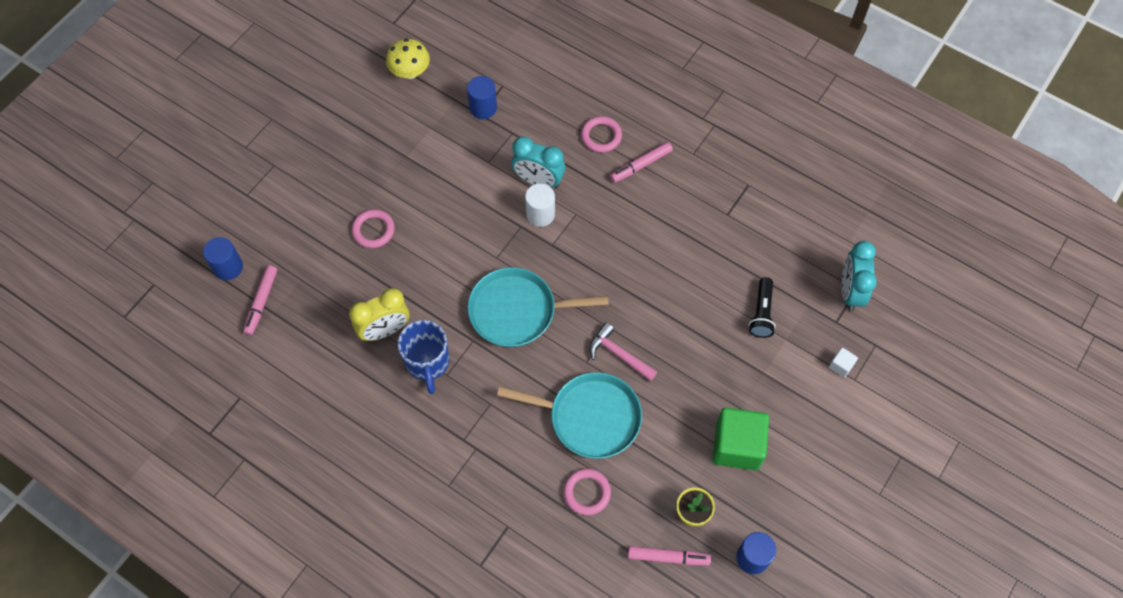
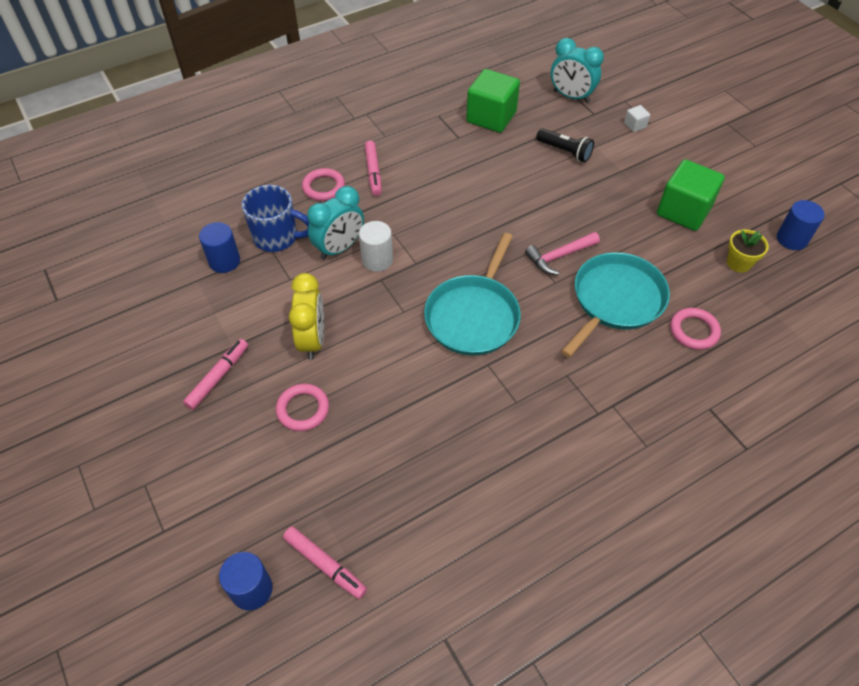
camera: 65 degrees left, 10 degrees down
(385, 330) = (434, 441): yellow clock -> yellow clock (312, 340)
(410, 72) = (131, 306): yellow mushroom -> none
(428, 363) = (494, 414): blue mug -> blue mug (277, 237)
(668, 557) = (777, 295): pink marker -> pink marker (218, 377)
(773, 230) = (491, 117): none -> green cube

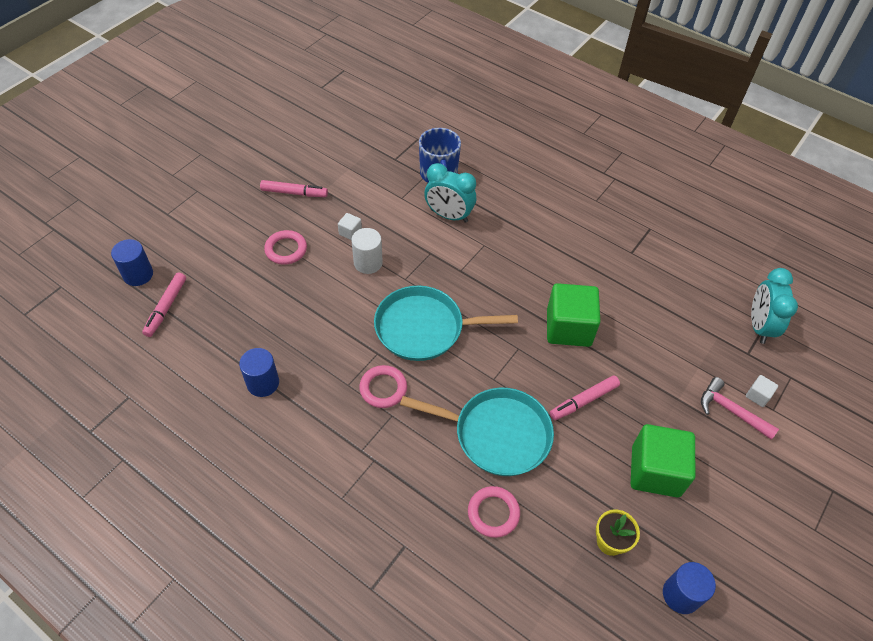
camera: 65 degrees right, 0 degrees up
(224, 261) = (399, 155): blue cylinder -> blue cylinder (263, 383)
(312, 340) = (350, 232): yellow clock -> white cube
(323, 187) = (508, 182): pink ring -> pink ring (383, 388)
(373, 172) = (546, 207): pink marker -> pink marker (584, 401)
(377, 260) = (450, 243): white cylinder -> white cylinder (368, 263)
(491, 117) = (677, 268): green cube -> green cube (568, 328)
(559, 256) = (527, 373): pink hammer -> pink hammer (731, 411)
(565, 151) = (671, 342): black flashlight -> none

